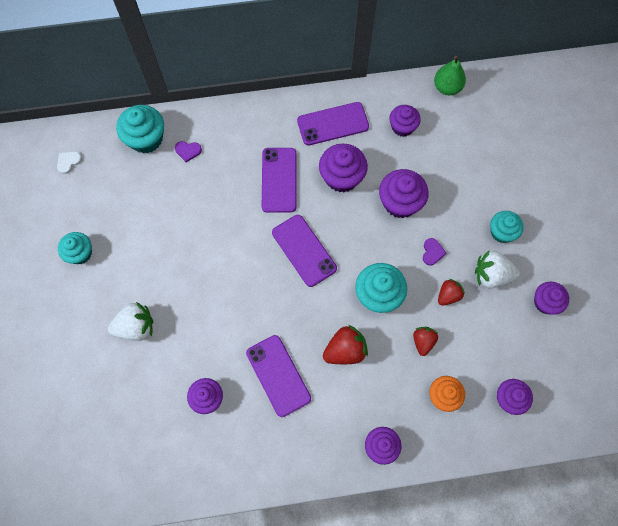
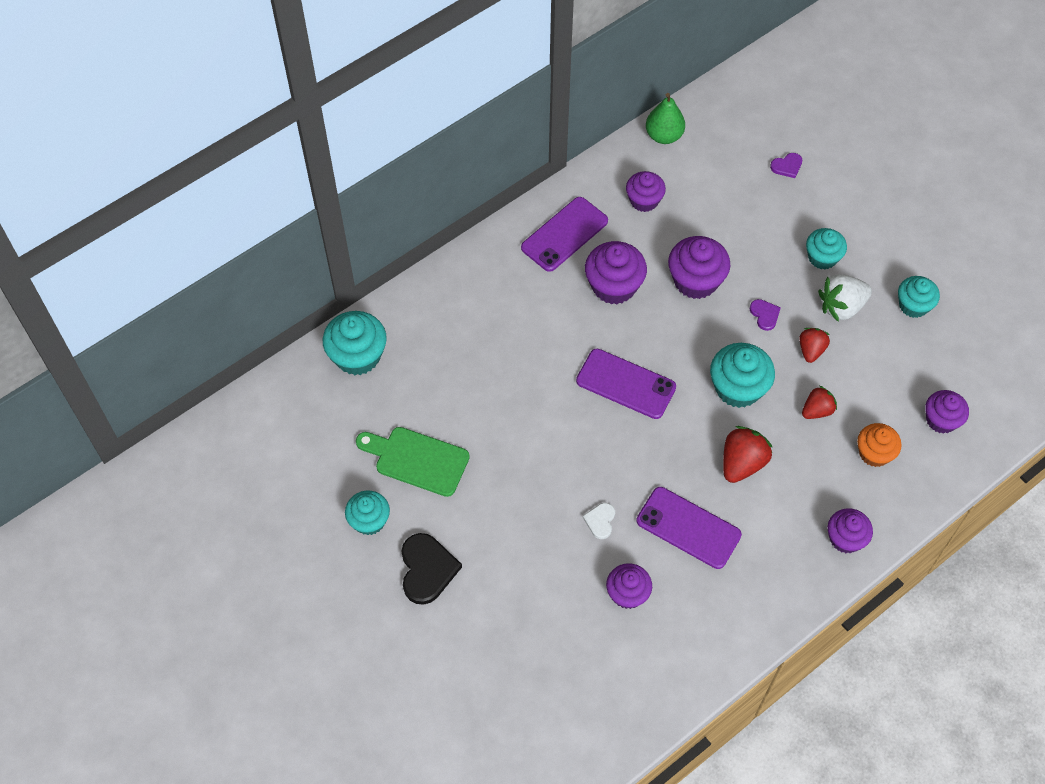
camera: 30 degrees left, 10 degrees down
(68, 162) = (281, 428): white heart -> white heart (600, 521)
(93, 306) = (427, 569): none -> black heart
(136, 229) = (417, 460): none -> green cutting board
(136, 327) = (493, 564): white strawberry -> none
(188, 151) = (417, 345): purple heart -> purple heart (787, 166)
(279, 180) = (546, 324): purple phone -> none
(423, 341) = (817, 410): red strawberry -> red strawberry turned 75 degrees clockwise
(545, 302) = (913, 305): purple cupcake -> turquoise cupcake

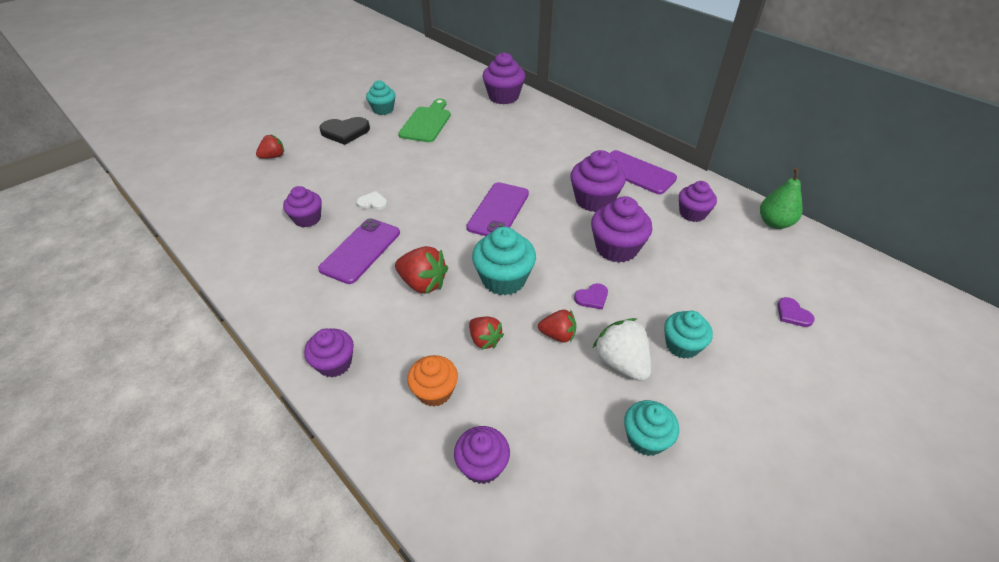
camera: 85 degrees right, 15 degrees down
(357, 356) = (503, 97): turquoise cupcake -> purple cupcake
(482, 660) = (273, 156): none -> red strawberry

